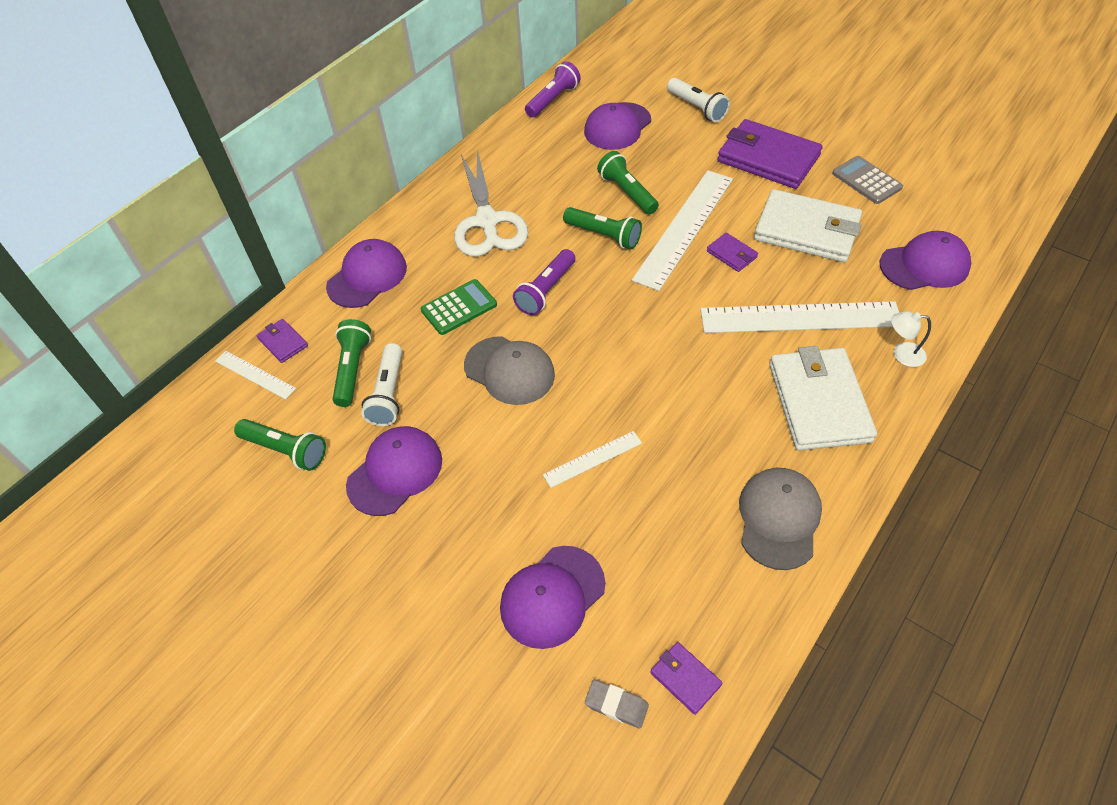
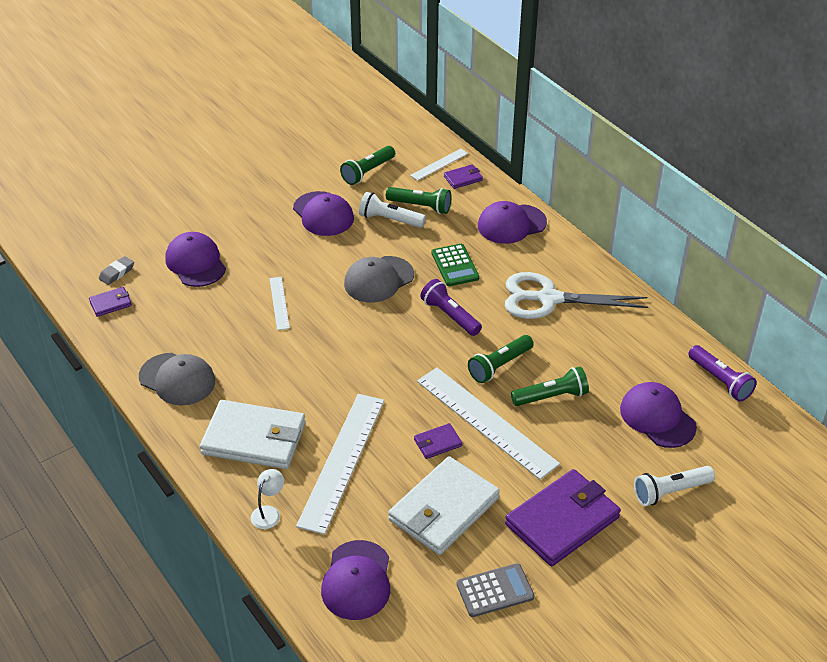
camera: 105 degrees right, 10 degrees down
(367, 277) = (511, 224): purple cap -> purple cap turned 105 degrees clockwise

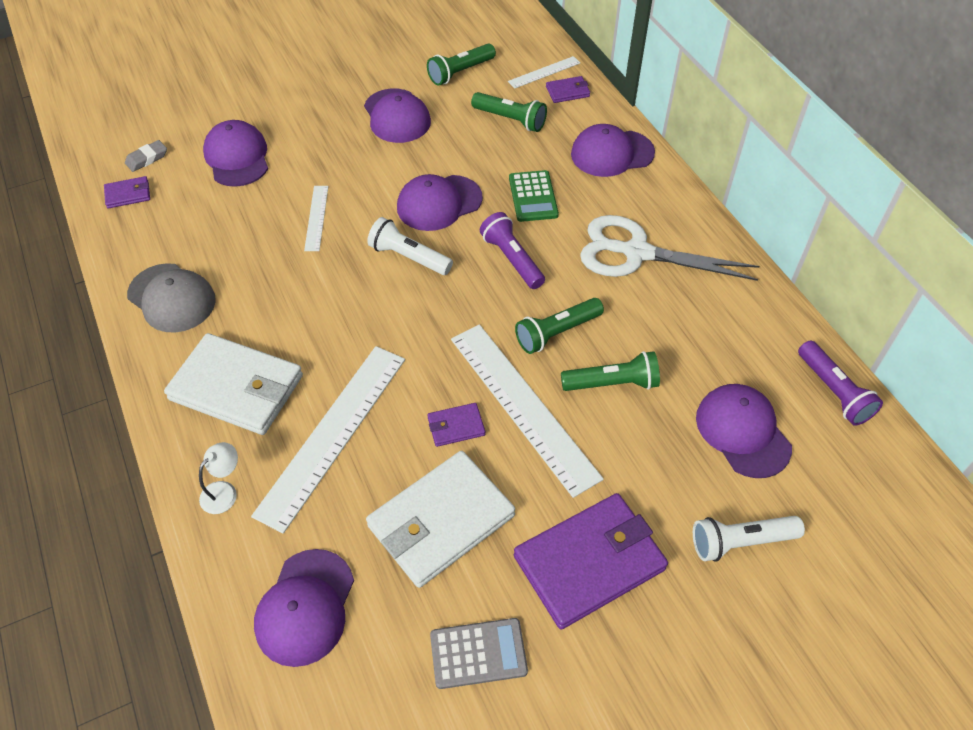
camera: 10 degrees right, 10 degrees up
(378, 279) = (439, 203): grey cap -> purple cap
(389, 220) = (470, 131): white flashlight -> white flashlight (408, 257)

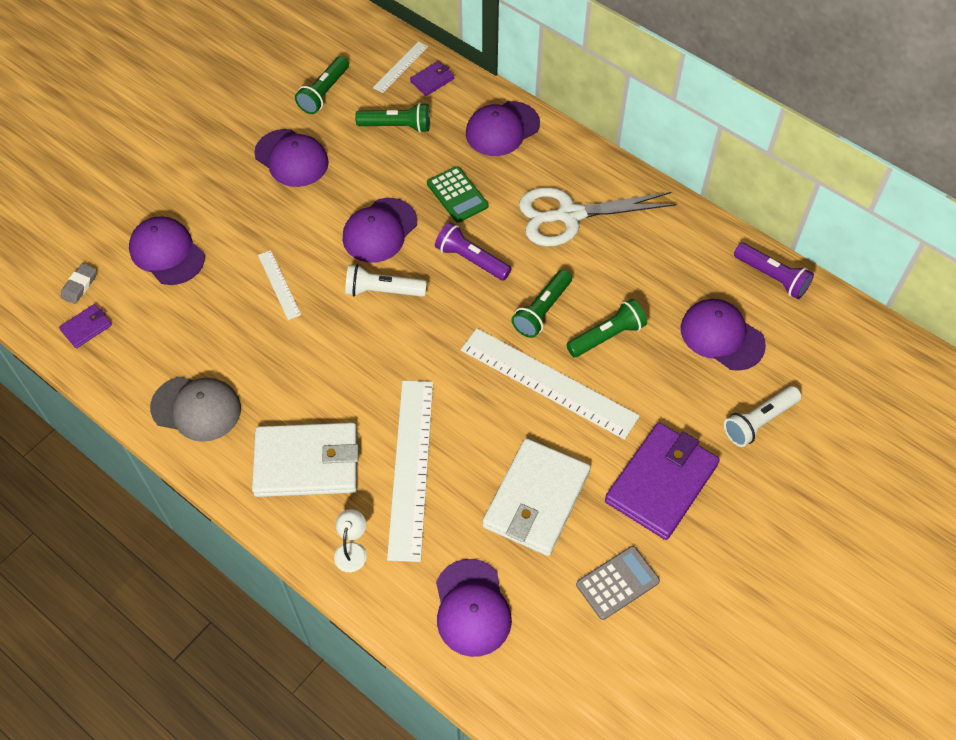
camera: 25 degrees left, 5 degrees up
(456, 426) = (505, 421): purple wallet -> none

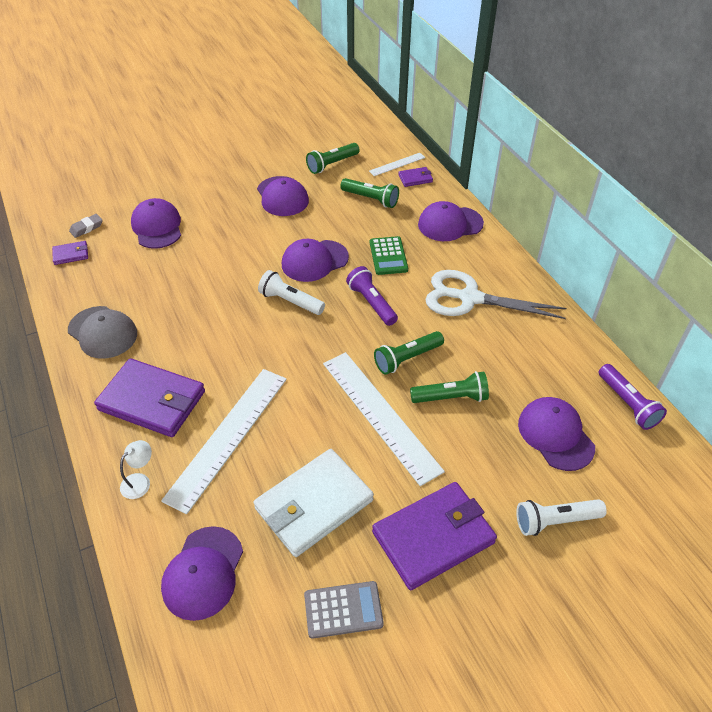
camera: 25 degrees right, 10 degrees down
(279, 284) = (218, 272): white ruler -> none
(307, 463) = (152, 401): white wallet -> purple wallet

